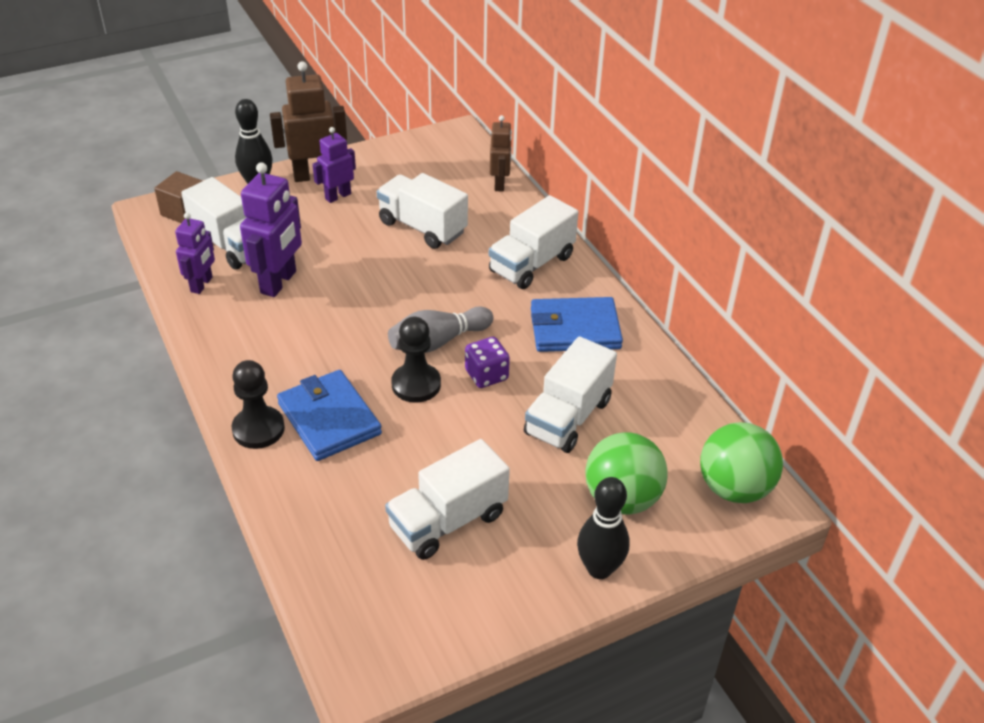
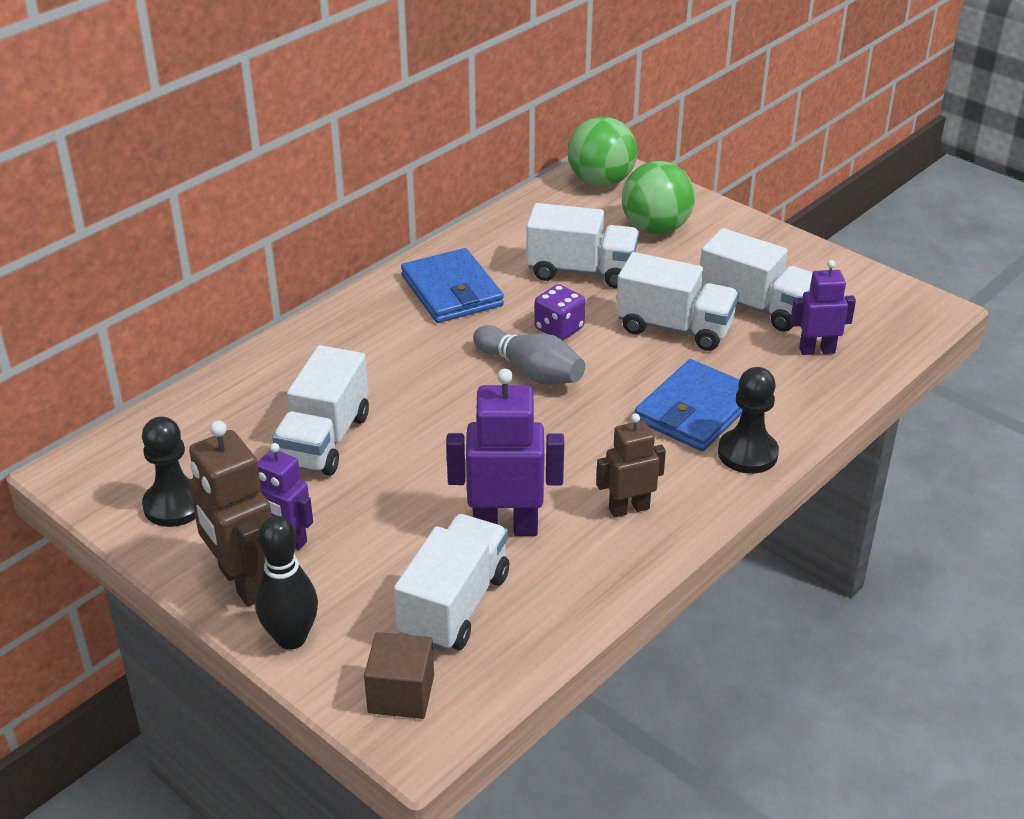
camera: 110 degrees left, 5 degrees down
(202, 284) = (553, 598): purple robot -> purple robot (817, 350)
(416, 384) = (605, 368): black pawn -> black pawn (175, 505)
(500, 184) = (195, 401): brown robot -> brown robot (629, 508)
(532, 264) = (356, 340): white truck -> white truck (674, 328)
(599, 569) = (735, 227): black bowling pin -> none

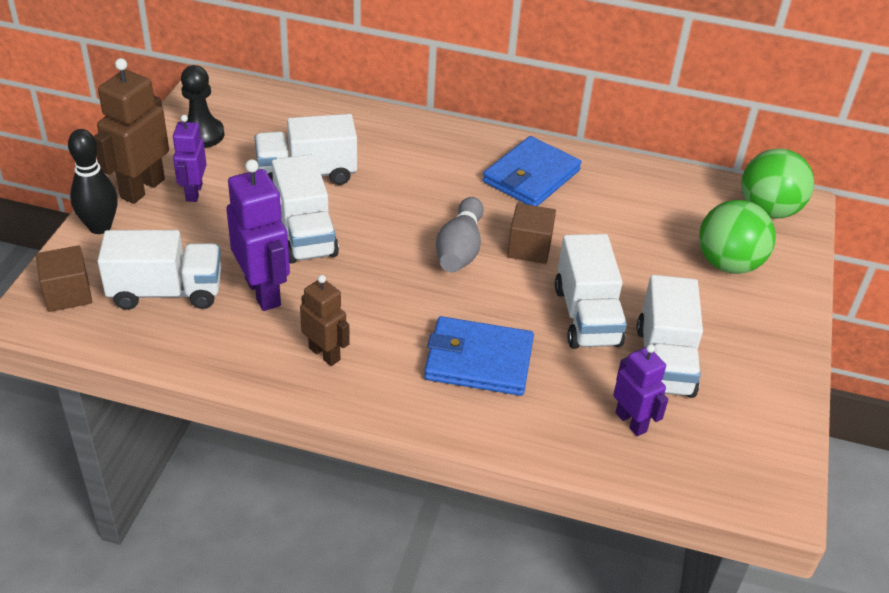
camera: 60 degrees right, 5 degrees up
(559, 328) = (529, 248): purple dice -> brown cube
(581, 271) = (621, 237): white truck -> white truck (305, 233)
(747, 453) = (442, 410): black pawn -> none

